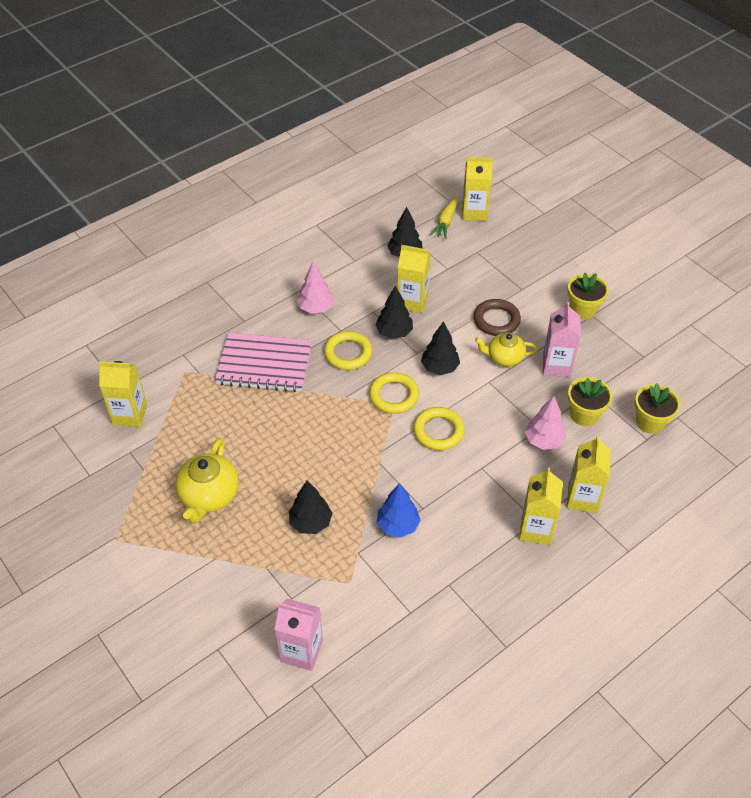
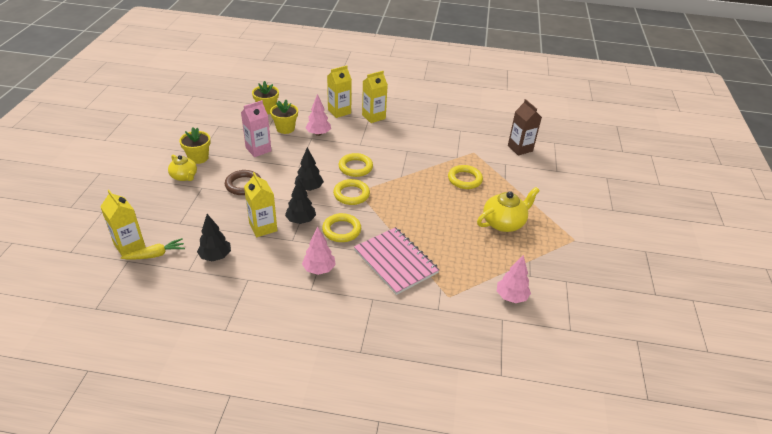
camera: 135 degrees left, 10 degrees down
(130, 415) = (511, 297): yellow carton -> pink tree
(301, 651) = (520, 148): pink carton -> brown carton
(310, 522) = (464, 179): black tree -> yellow ring
(398, 525) = (427, 153): blue tree -> none
(504, 357) = (273, 169): yellow teapot -> yellow teapot (184, 176)

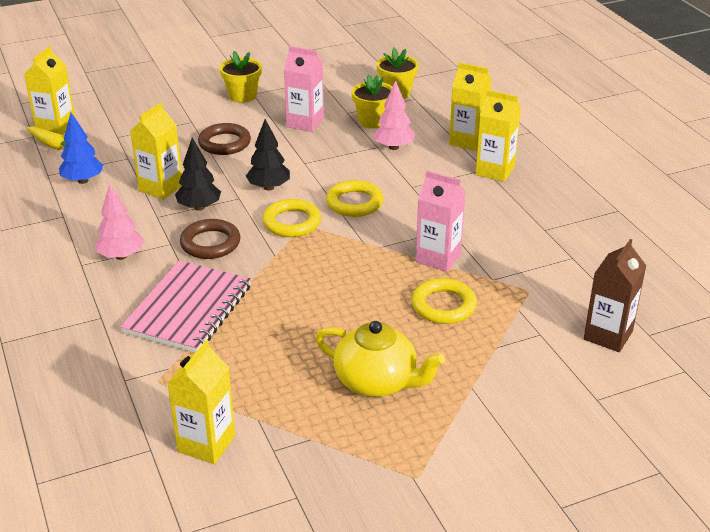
camera: 60 degrees right, 5 degrees down
(184, 176) = (199, 103): yellow teapot -> none
(215, 256) = (83, 180): black tree -> blue tree
(341, 230) = (210, 243): yellow ring -> brown ring
(427, 164) = (438, 258): none -> pink carton
(511, 297) = (206, 444): pink tree -> yellow carton

